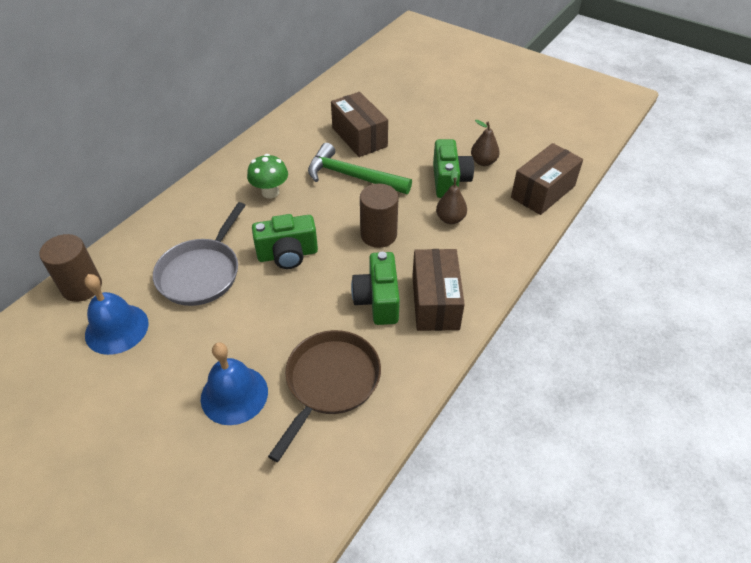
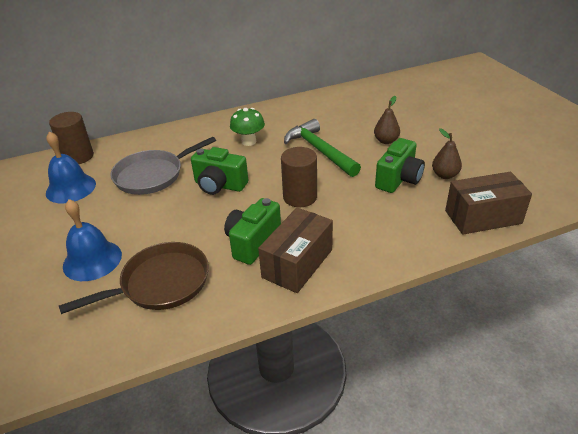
camera: 35 degrees right, 10 degrees down
(359, 137) = (352, 126): brown box -> none
(450, 219) = (372, 207): brown pear -> brown pear (386, 141)

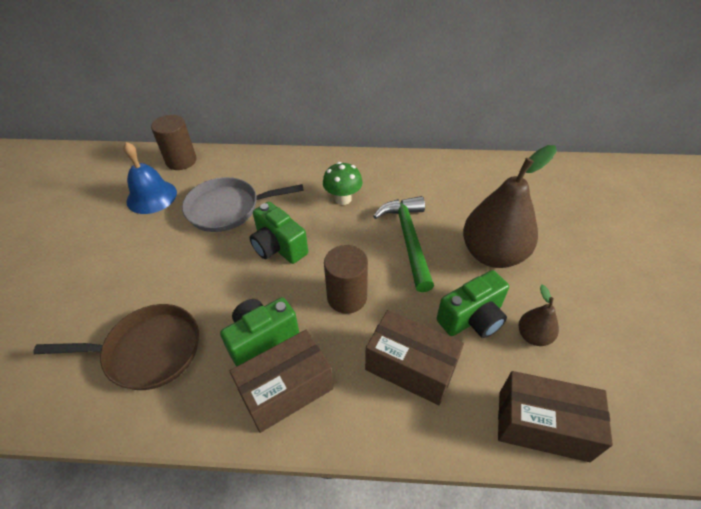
camera: 25 degrees right, 10 degrees up
(92, 260) = (113, 293): blue bell -> none
(377, 219) = (410, 367): none -> brown box
(386, 141) = (492, 254): brown pear -> brown pear, size x2.14

